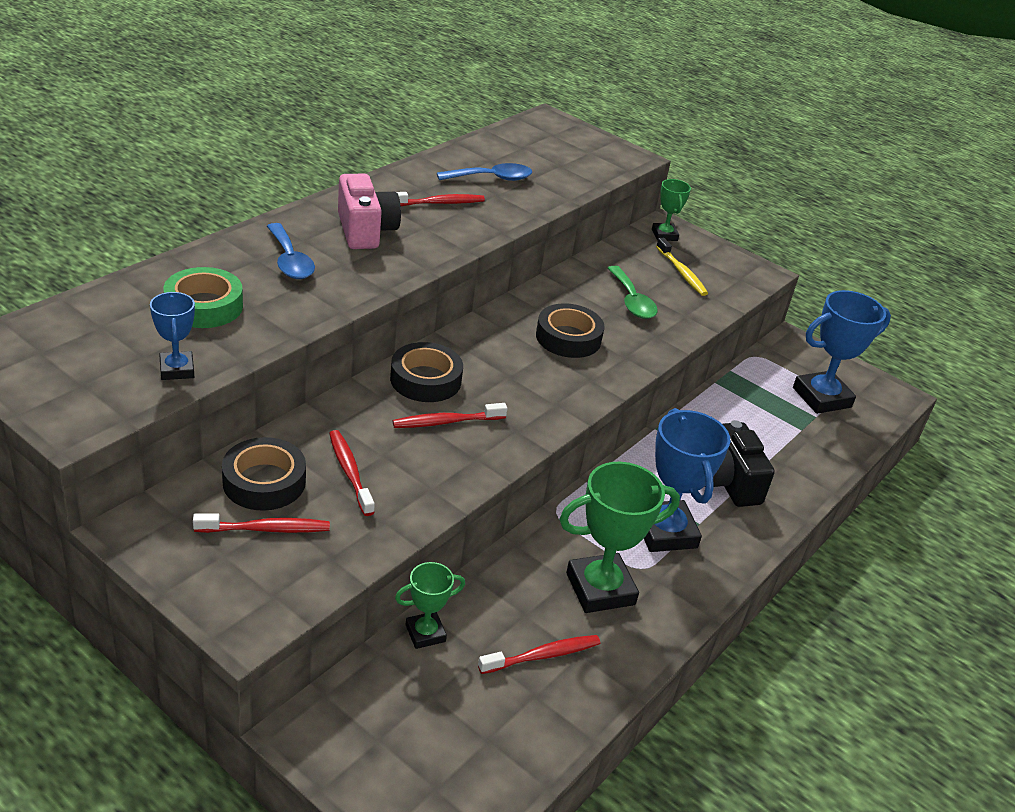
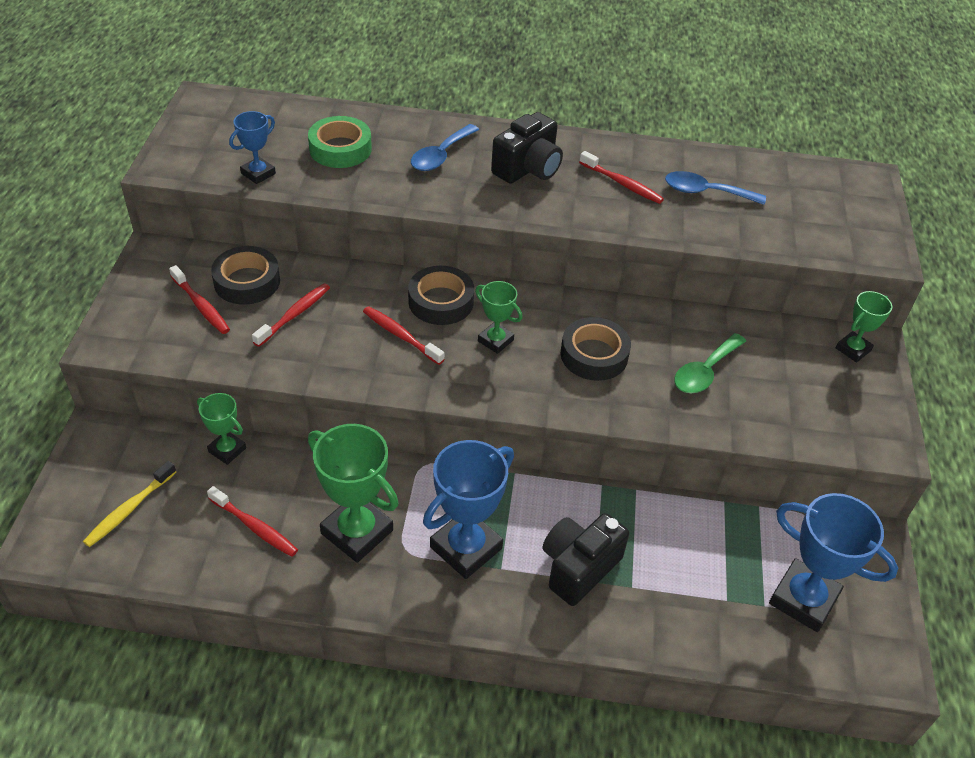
camera: 60 degrees right, 10 degrees up
(365, 231) = (528, 169): pink camera -> black camera
(491, 178) = (706, 192): blue spoon -> blue spoon turned 150 degrees clockwise
(504, 375) = (495, 340): none -> green trophy
(681, 272) = (801, 387): yellow toothbrush -> yellow toothbrush (129, 509)

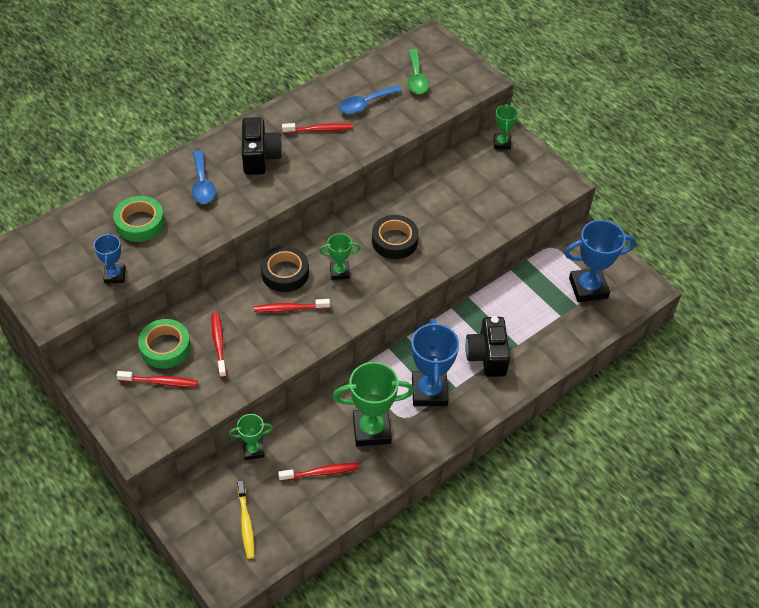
camera: 45 degrees left, 5 degrees up
(247, 281) = (165, 347): black tape -> green tape
(705, 372) = (453, 208): green spoon -> green spoon (416, 78)

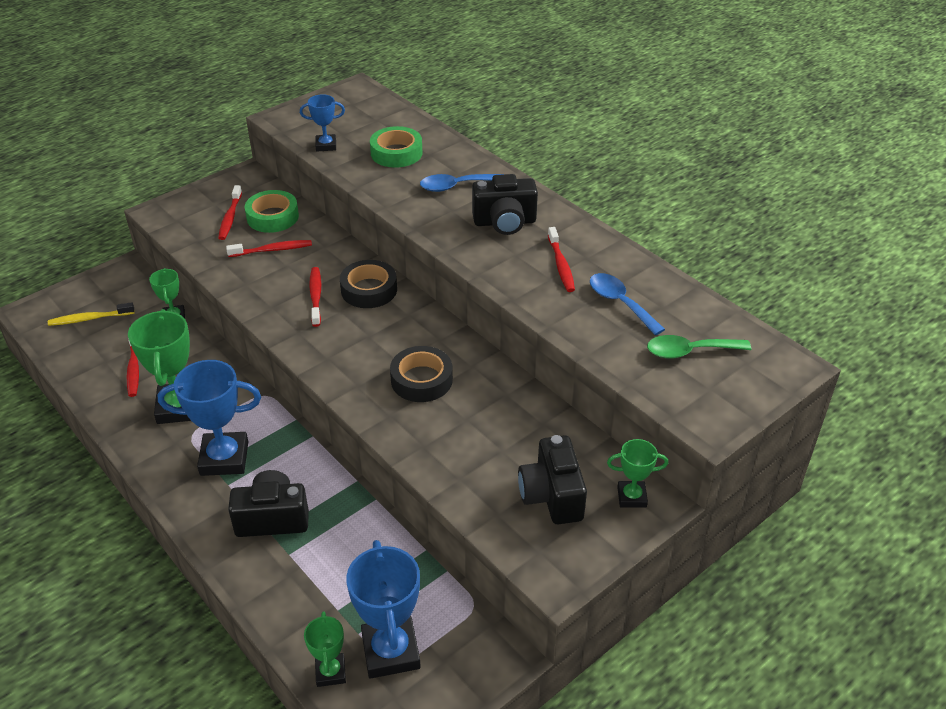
camera: 90 degrees right, 10 degrees down
(339, 272) = (369, 333): green trophy -> green trophy (330, 672)
(502, 179) = (551, 496): none -> black camera

